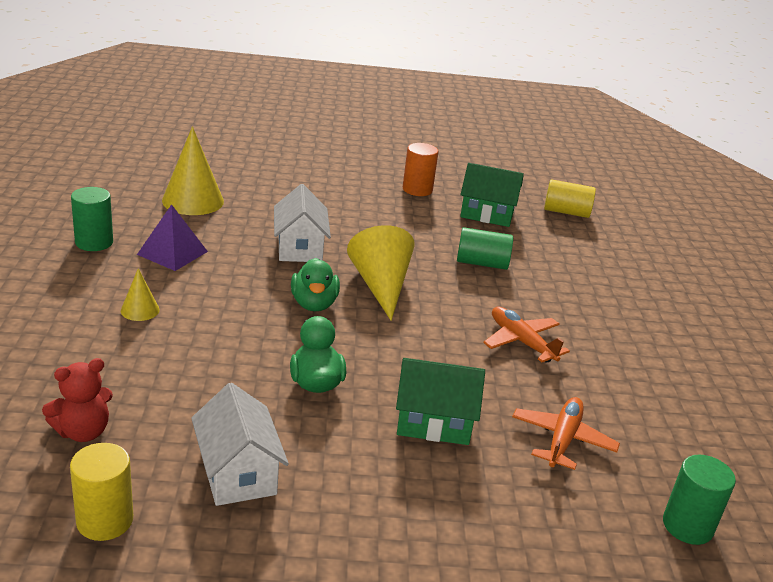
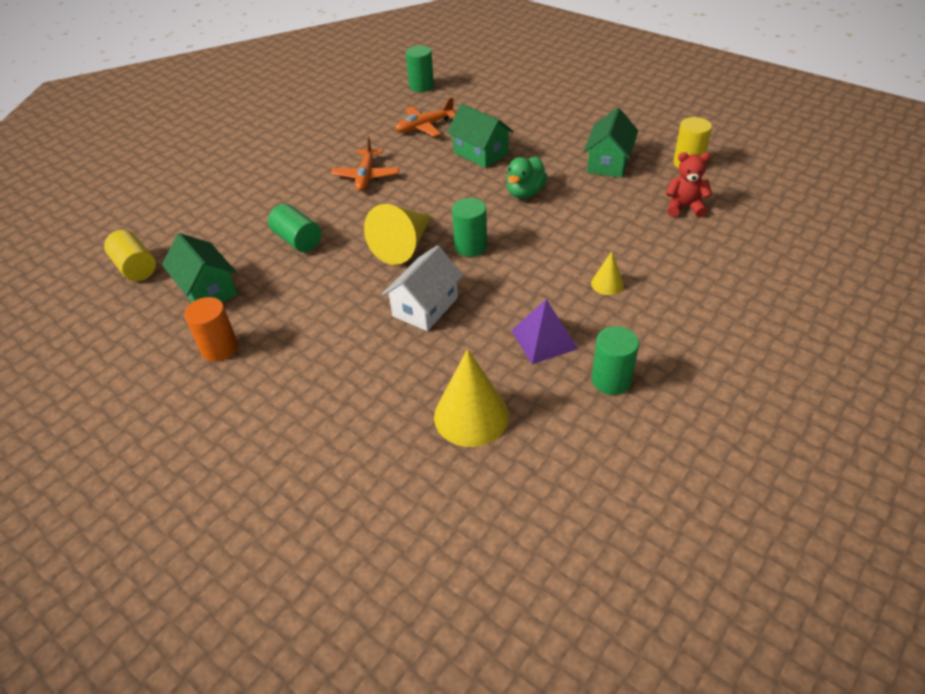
camera: 135 degrees left, 15 degrees up
(238, 472) = (608, 162): white house -> green house
(314, 304) = (470, 246): green duck -> green cylinder

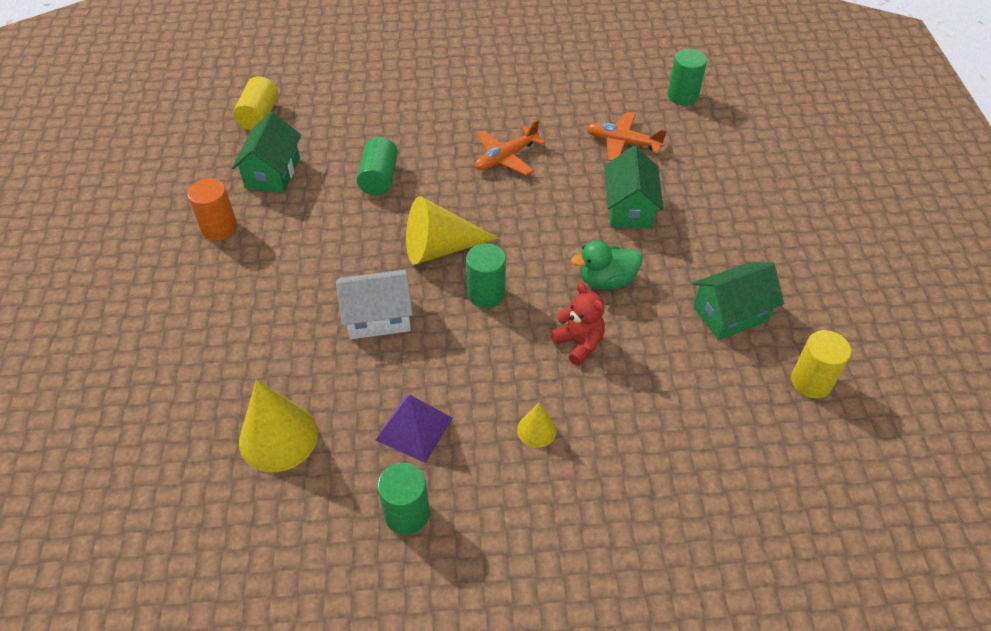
camera: 45 degrees right, 5 degrees up
(684, 207) = (727, 423): red teddy bear -> red teddy bear (579, 343)

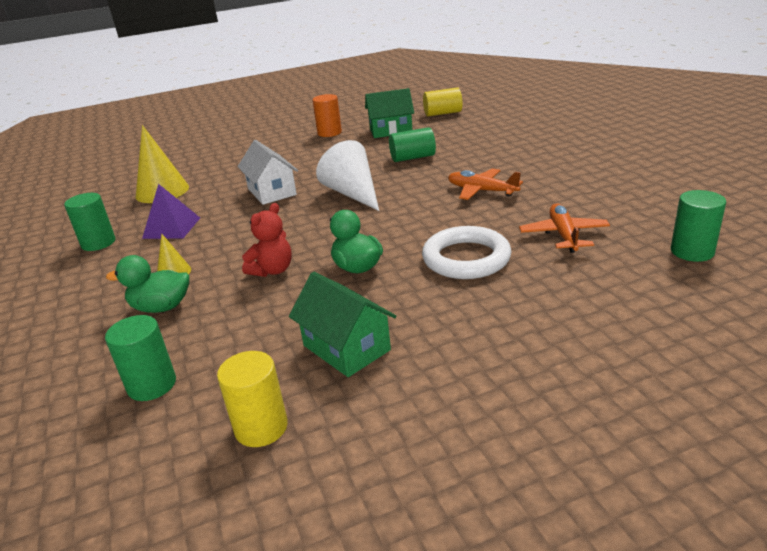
camera: 75 degrees right, 20 degrees down
(440, 248) = (353, 194): yellow cone -> white cone
(486, 294) = (312, 221): green cylinder -> green cylinder (152, 385)
(607, 443) = (161, 307): none -> green duck
(629, 208) = (466, 258): green house -> white ring

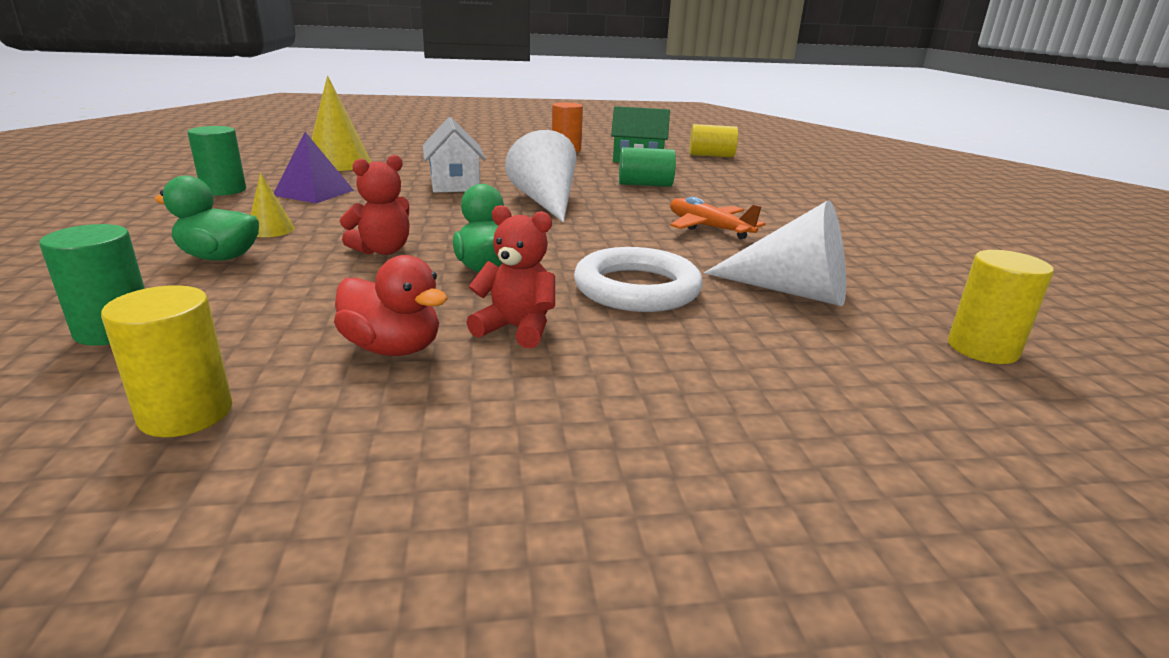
camera: 10 degrees right, 5 degrees down
(346, 348) = (393, 348): green house -> red duck
(412, 312) = (516, 329): none -> red teddy bear
(563, 235) = (791, 291): orange plane -> white cone
(692, 251) = (982, 349): green cylinder -> yellow cylinder

